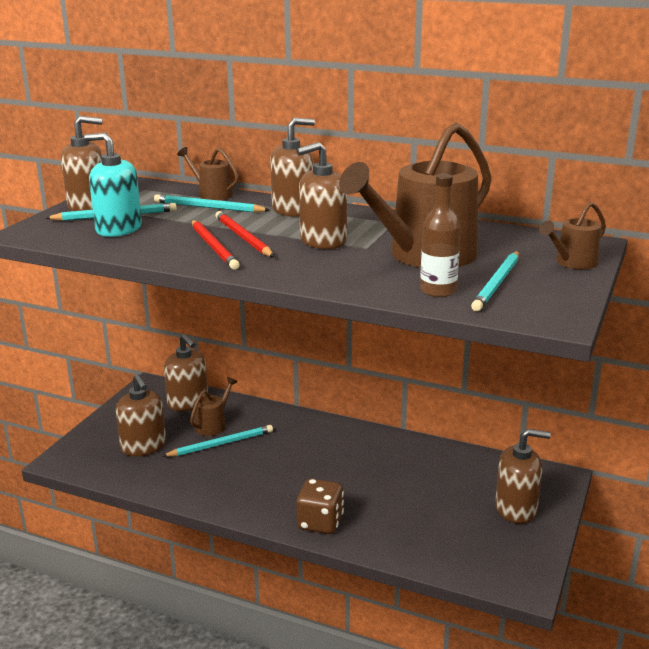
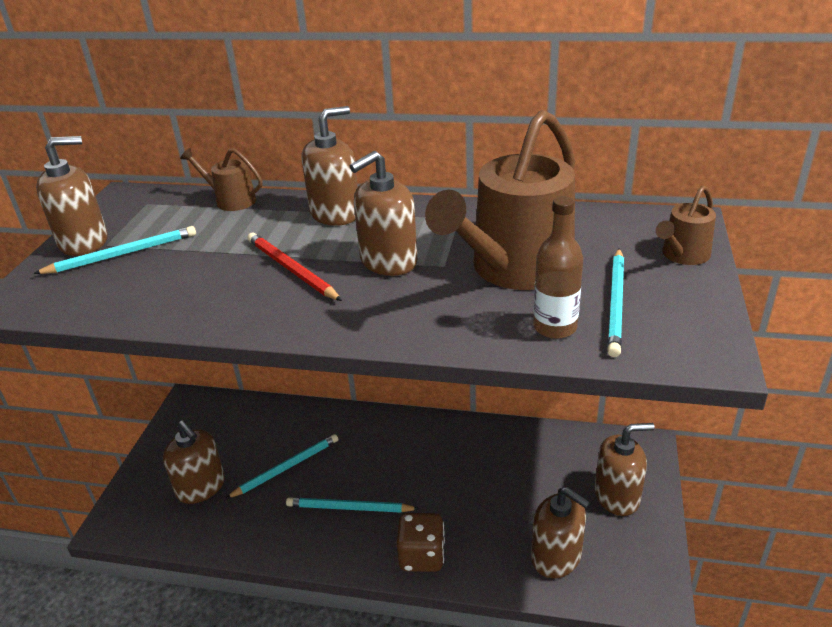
camera: 10 degrees left, 10 degrees up
(118, 229) = (132, 277): turquoise soap dispenser -> none
(188, 402) = (236, 417): brown soap dispenser -> brown soap dispenser (556, 557)
(208, 207) = (233, 224): turquoise pencil -> turquoise pencil (349, 508)
(213, 425) = (271, 443): brown watering can -> none
(214, 247) = (261, 291): red pencil -> none

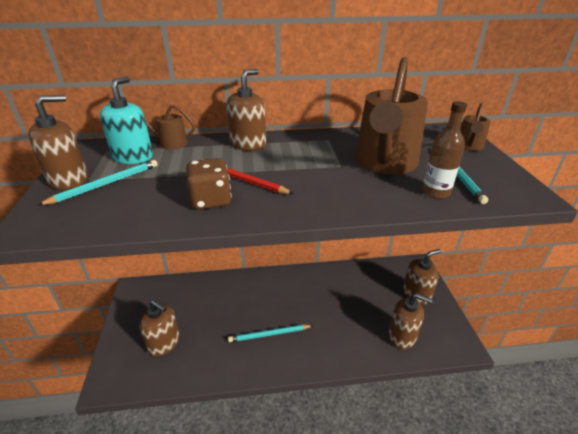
camera: 20 degrees left, 0 degrees up
(174, 217) = (133, 157): none -> turquoise soap dispenser
(286, 467) = (218, 317): turquoise pencil -> none
(388, 261) = (304, 167): brown soap dispenser -> none
(422, 556) = (326, 354): brown dice -> brown dice (211, 200)

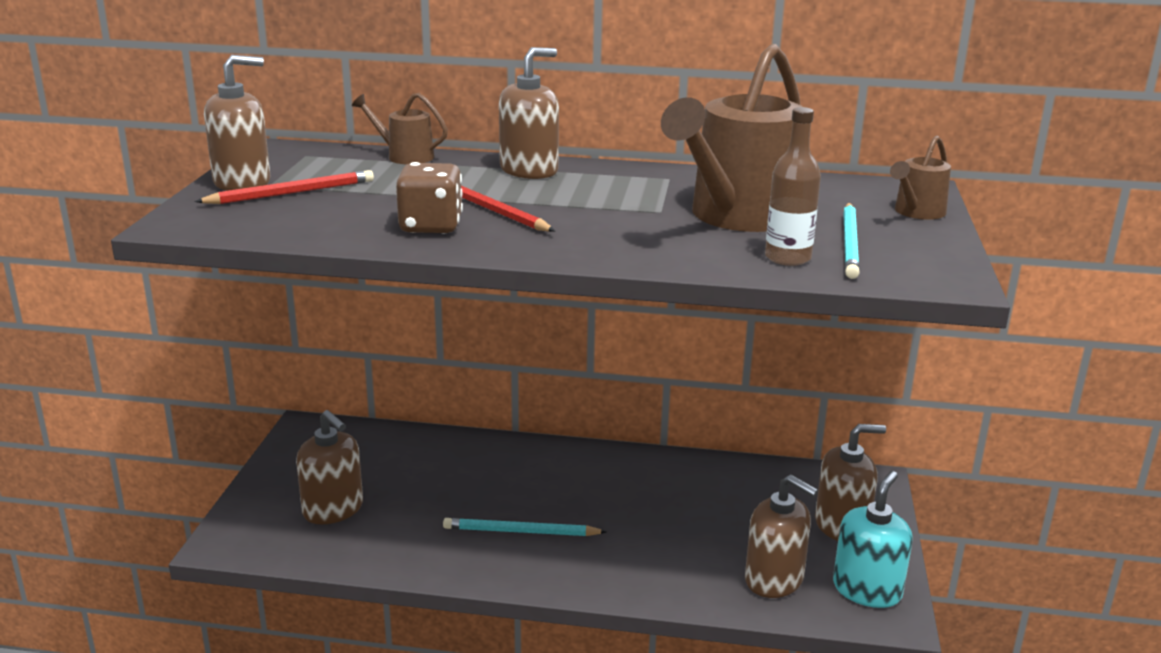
camera: 15 degrees right, 10 degrees down
(106, 184) = (291, 193): turquoise pencil -> red pencil
(133, 157) = (342, 167): turquoise soap dispenser -> turquoise soap dispenser (867, 590)

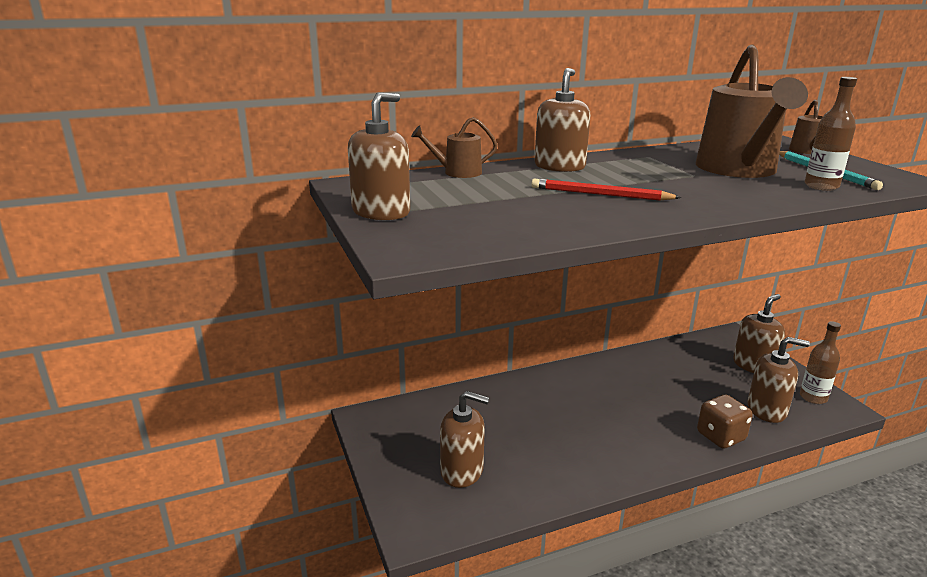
camera: 30 degrees left, 0 degrees up
(291, 193) = (438, 211): red pencil -> none
(431, 226) = (591, 212): brown dice -> brown dice (720, 437)
(521, 532) = (601, 437): turquoise pencil -> none
(867, 590) = (813, 397): turquoise soap dispenser -> brown bottle

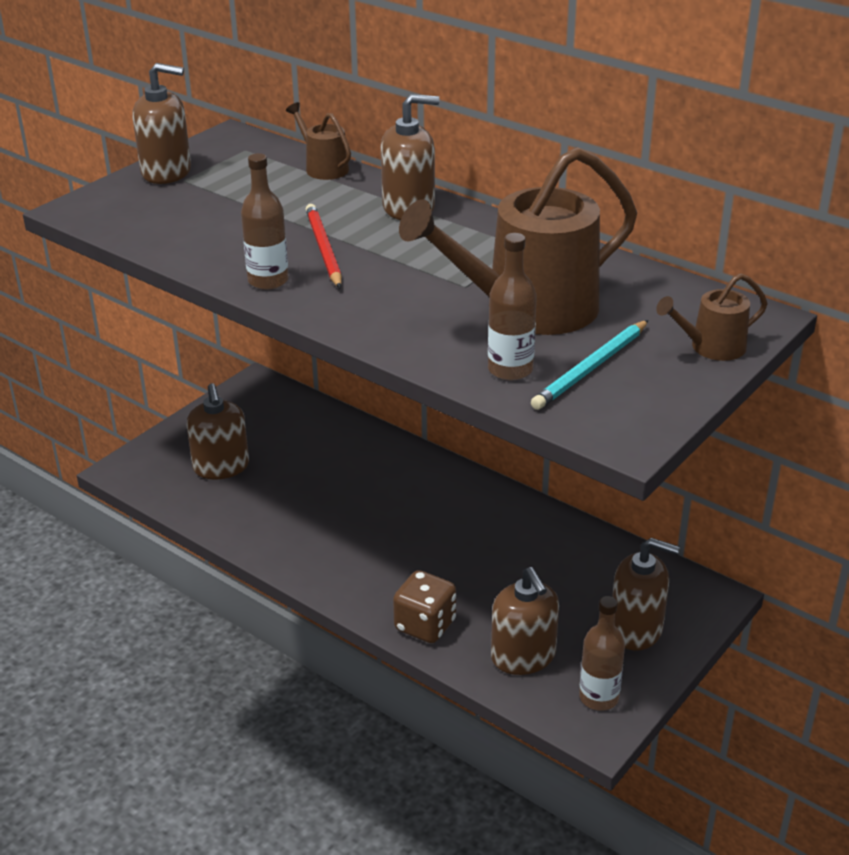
camera: 60 degrees right, 10 degrees up
(639, 216) = (268, 281): none -> brown bottle

